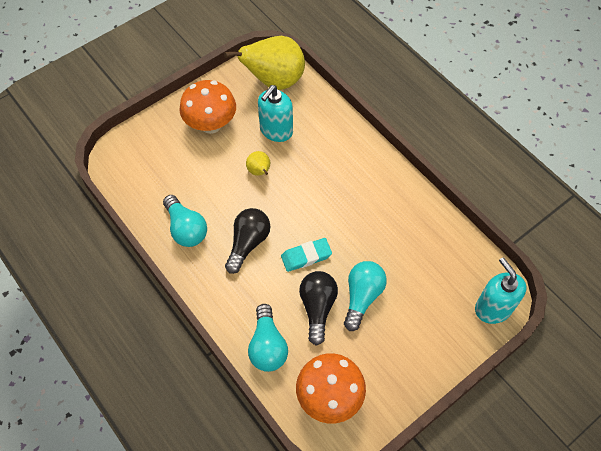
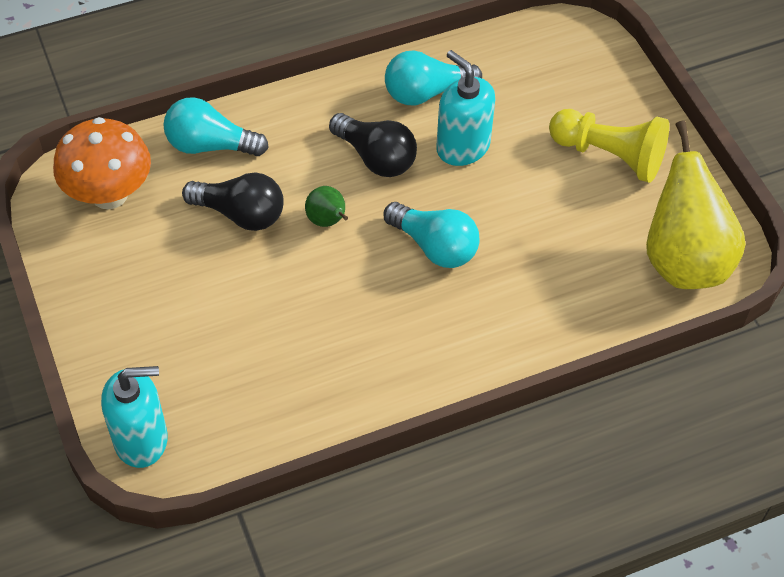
camera: 105 degrees right, 5 degrees down
(211, 124) = (609, 155): orange mushroom -> yellow pawn
(259, 172) = (498, 198): yellow pear -> none
(276, 130) = (574, 238): turquoise soap dispenser -> turquoise soap dispenser (462, 147)
(306, 256) = (327, 221): turquoise eraser -> green pear
(362, 297) = (234, 272): turquoise light bulb -> turquoise light bulb (435, 246)

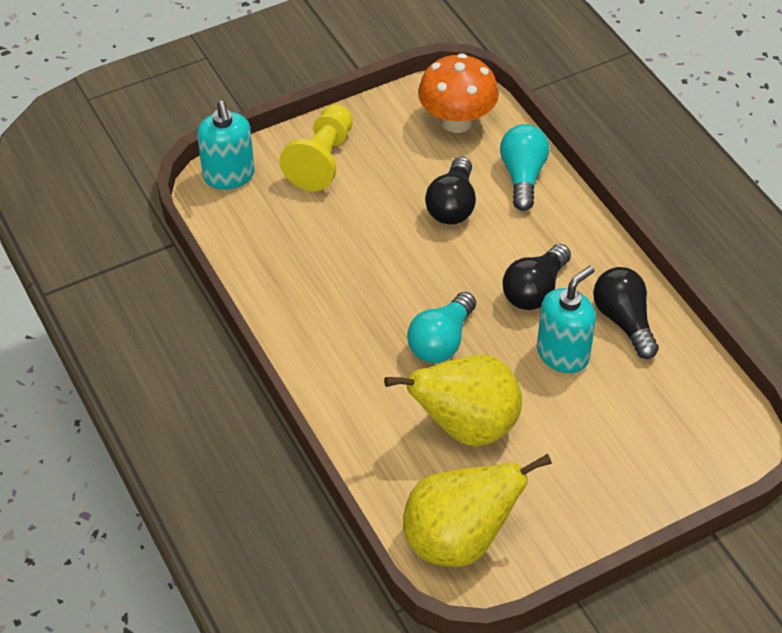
camera: 85 degrees right, 5 degrees down
(327, 221) = (455, 263): green pear -> none
(426, 93) = (624, 321): turquoise light bulb -> black light bulb
(548, 239) = (465, 427): none -> yellow pear
(609, 155) = (579, 474): yellow pawn -> yellow pawn (322, 160)

